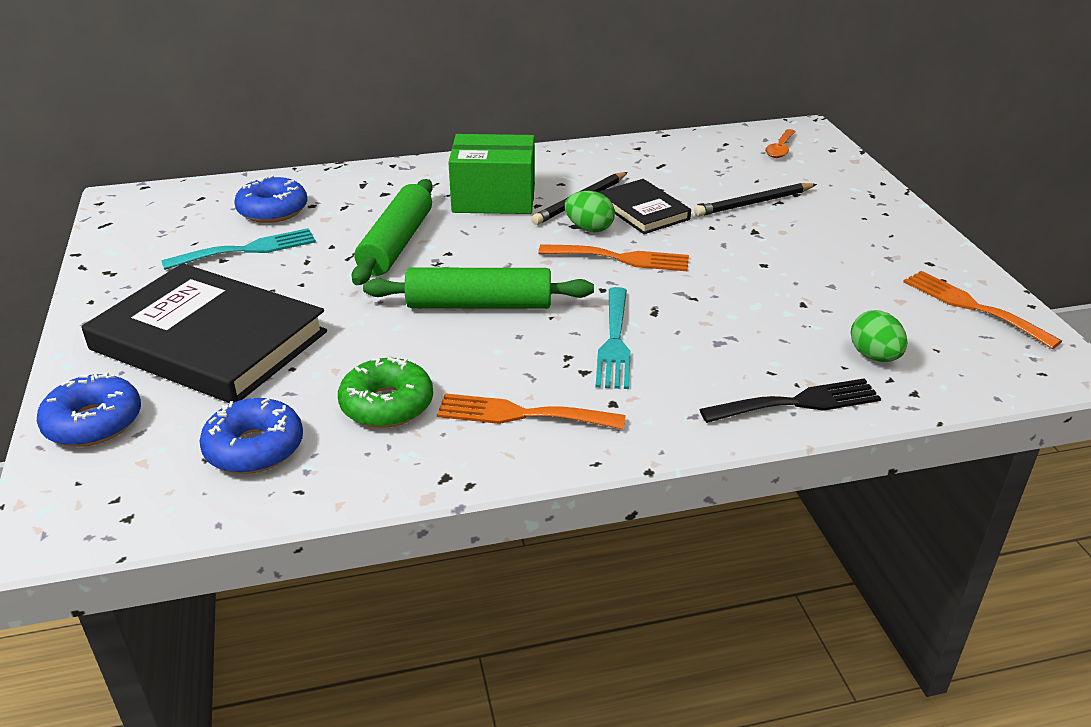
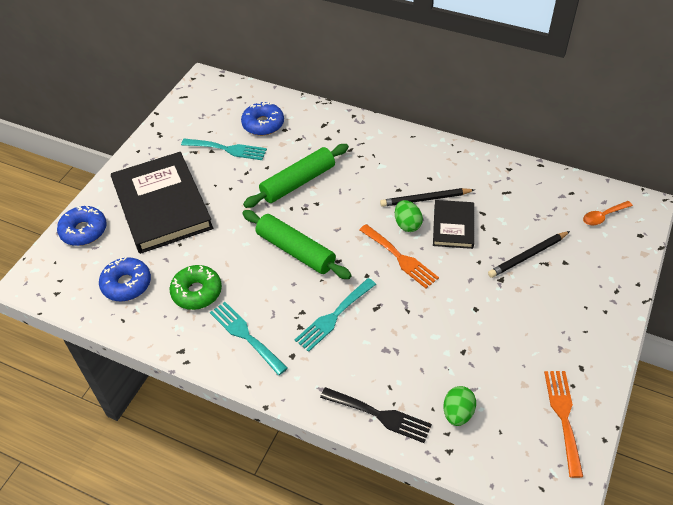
camera: 40 degrees right, 15 degrees up
(494, 198) = (380, 172): green box -> none
(521, 414) = (245, 335): orange fork -> turquoise fork
(754, 203) = (528, 256): black pencil -> black pencil turned 45 degrees counterclockwise

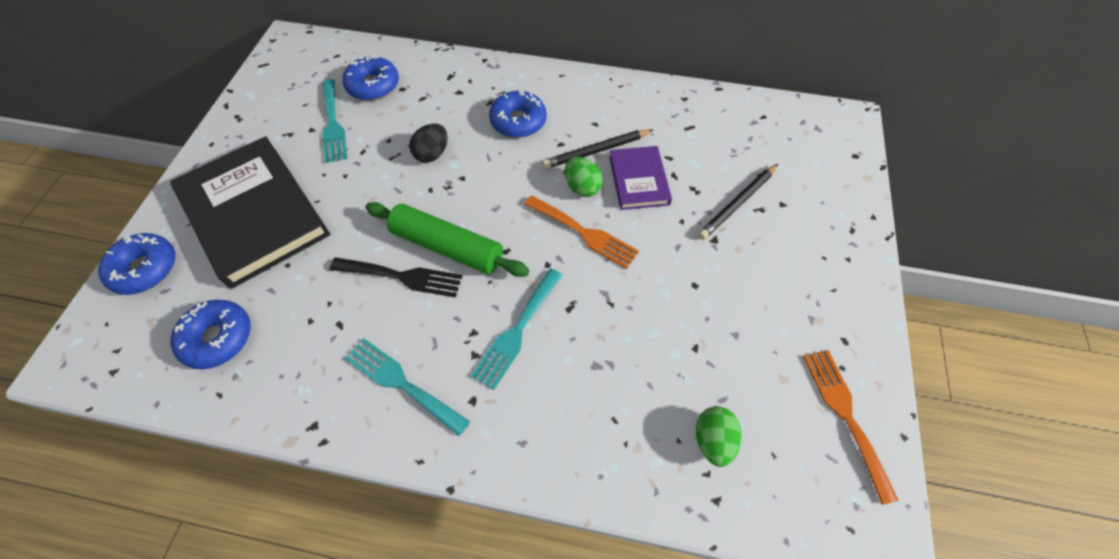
camera: 15 degrees left, 10 degrees up
(197, 292) = (322, 331): green donut -> none
(228, 149) = (333, 124): turquoise fork -> turquoise fork turned 75 degrees clockwise
(298, 182) = (432, 154): green rolling pin -> black egg
(369, 167) = (518, 121): none -> blue donut
(380, 415) = (612, 467): black fork -> black fork (402, 277)
(453, 226) = (638, 180): black book -> purple book
(603, 216) = (807, 139): orange spoon -> none

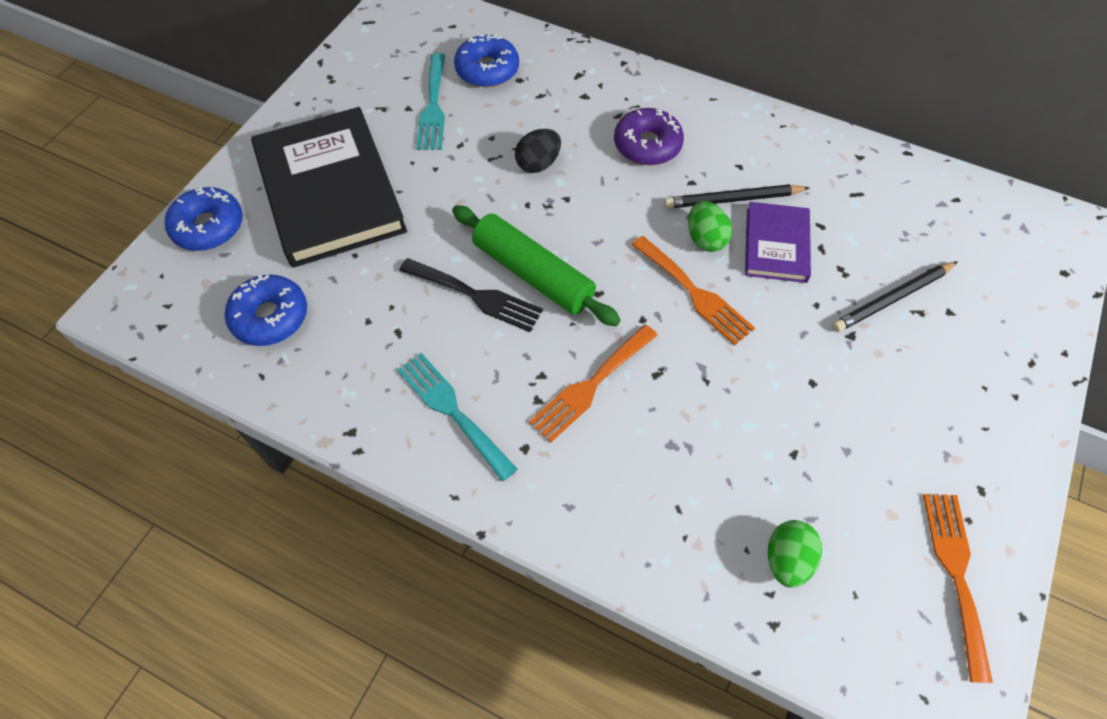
camera: 15 degrees right, 0 degrees up
(517, 331) = (590, 386): turquoise fork -> orange fork
(518, 121) = (647, 145): blue donut -> purple donut

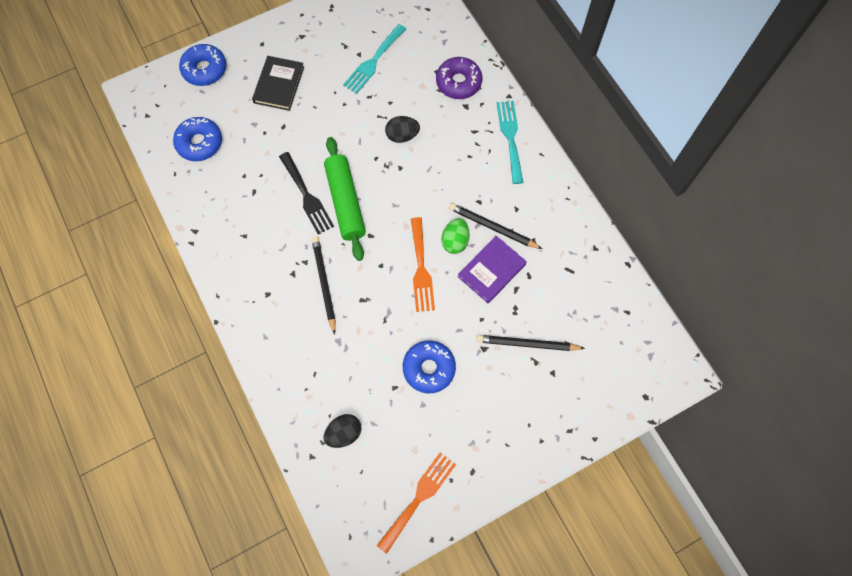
camera: 35 degrees right, 10 degrees up
(330, 191) = (279, 85): black book -> black book, size x0.51
(452, 410) = (248, 251): turquoise fork -> turquoise fork (510, 137)
(487, 70) = (423, 54): blue donut -> blue donut (429, 368)
(590, 386) = (324, 283): orange fork -> black pencil
(647, 145) = (474, 161): purple donut -> purple donut (458, 82)
(787, 559) = (344, 433): green egg -> black egg

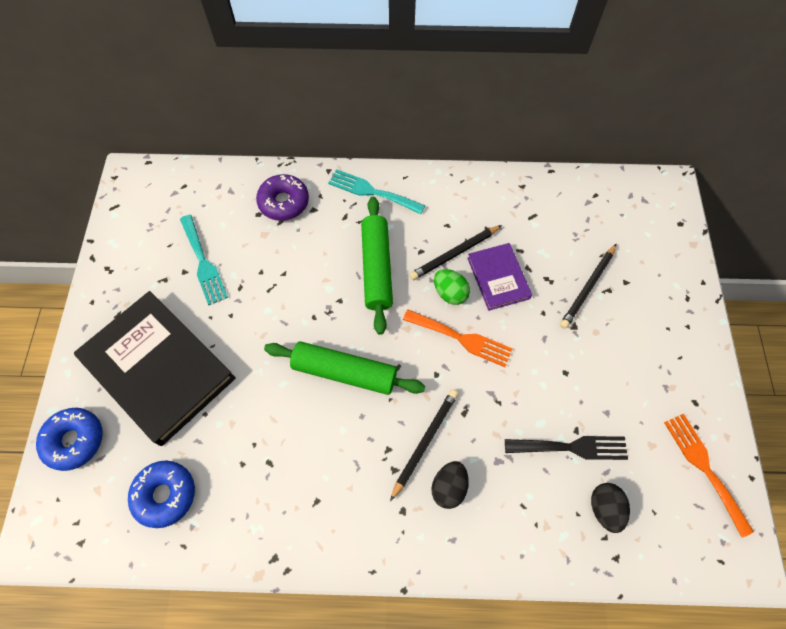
camera: 60 degrees left, 5 degrees down
(279, 85) = (158, 368): black book -> black book, size x1.96
(307, 196) = (312, 408): black fork -> black fork (572, 447)
(324, 283) = (425, 442): black pencil -> black pencil turned 105 degrees clockwise
(402, 136) = (306, 280): black egg -> black egg (449, 487)
(429, 368) = (571, 386): blue donut -> none
(443, 178) = (376, 268): none -> green rolling pin

